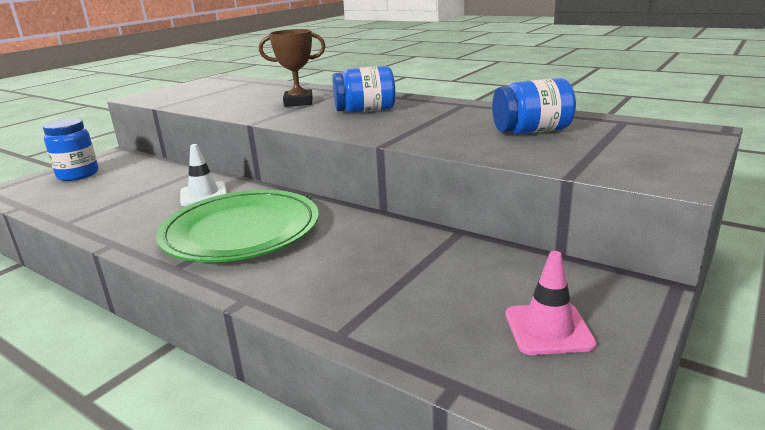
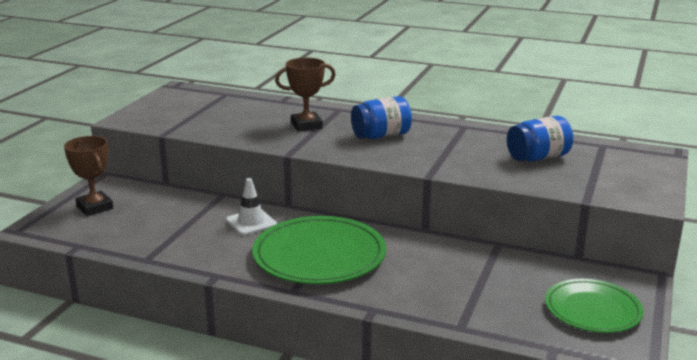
camera: 15 degrees left, 0 degrees up
(78, 175) = (94, 207): blue jar -> brown trophy
(548, 329) = (592, 309): pink traffic cone -> green plate

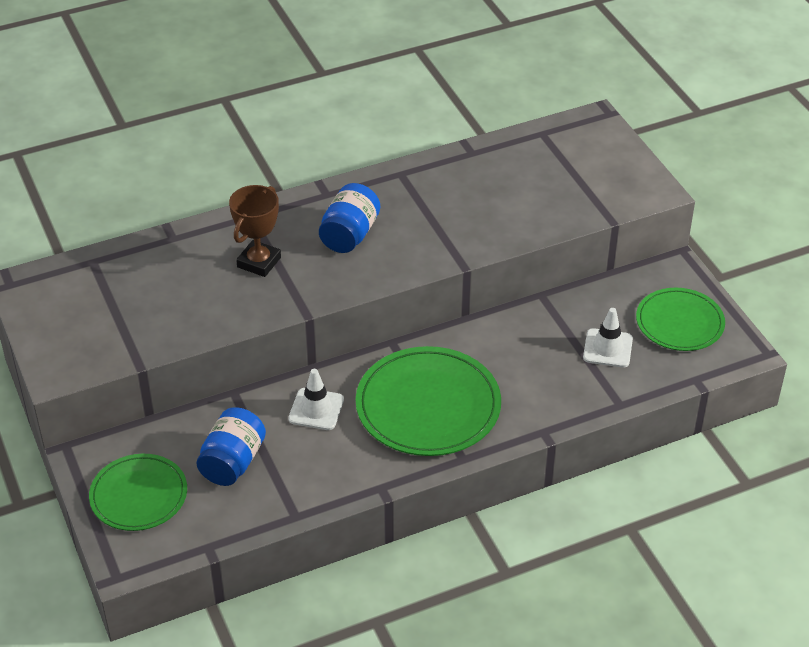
camera: 45 degrees left, 20 degrees up
(94, 207) = (139, 495): brown trophy -> green plate
(503, 293) = (607, 348): none -> white traffic cone
(538, 157) = (515, 184): blue jar -> blue jar (233, 462)

